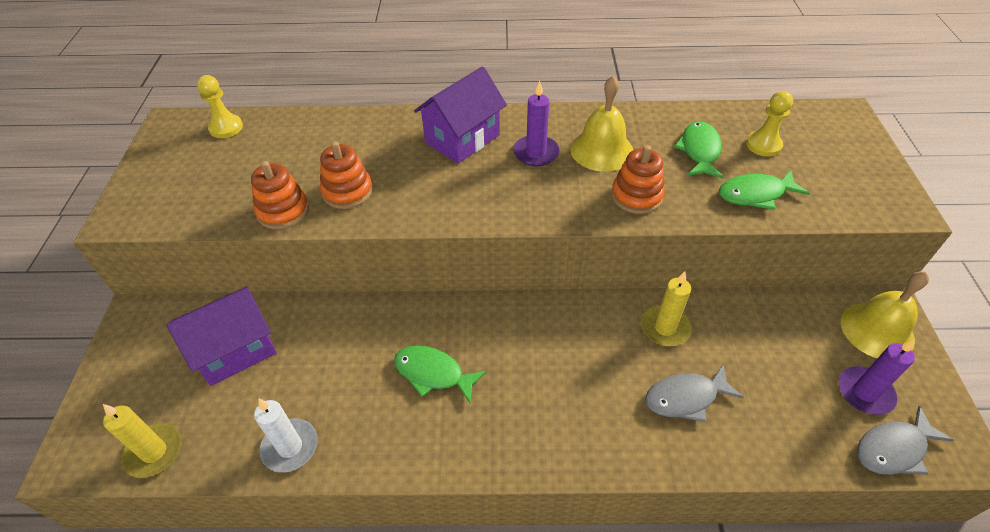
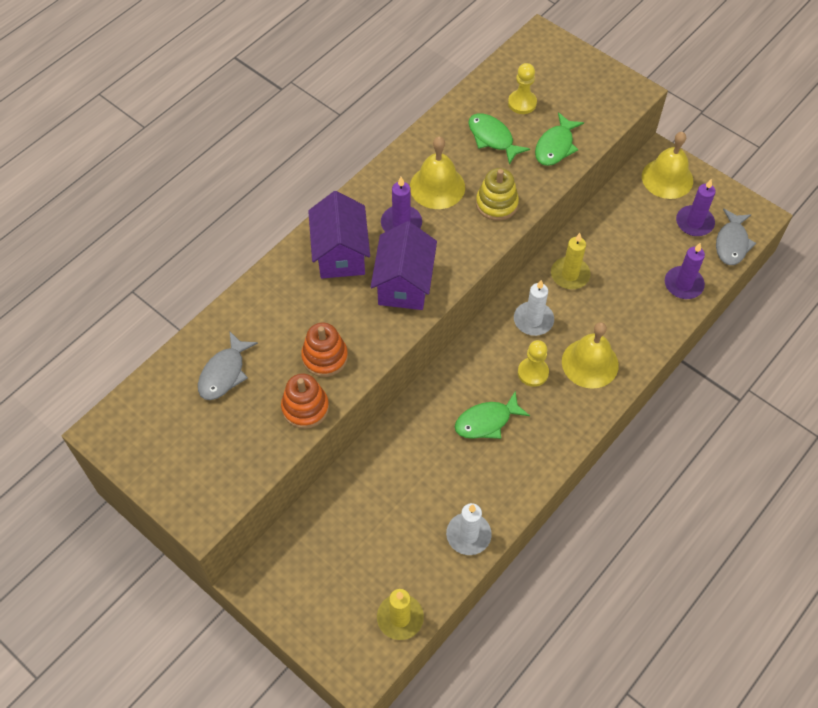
camera: 50 degrees left, 10 degrees up
(226, 128) = (157, 394): yellow pawn -> yellow pawn (533, 373)
(235, 350) = (355, 527): purple house -> purple house (404, 284)
(582, 334) = (533, 320): none -> white candle
(587, 416) = (590, 363): none -> yellow bell
(636, 196) = (496, 204): orange stacking toy -> yellow stacking toy
(685, 398) = (622, 306): grey fish -> grey fish (224, 373)
(781, 437) = (683, 284): none -> purple candle

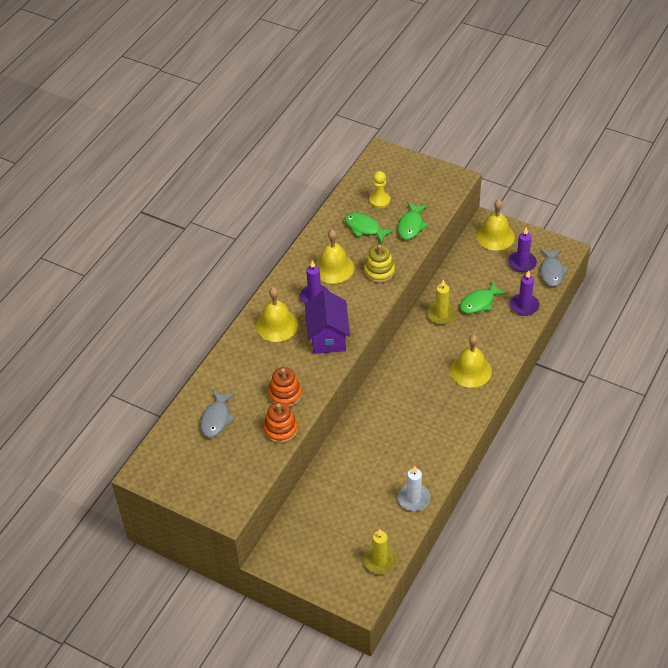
camera: 10 degrees left, 10 degrees down
(340, 254) = (277, 325): purple house -> yellow bell
(486, 421) = (407, 423): green fish -> green fish (479, 302)
(533, 320) = (423, 350): white candle -> none
(533, 373) = (431, 385): yellow pawn -> none

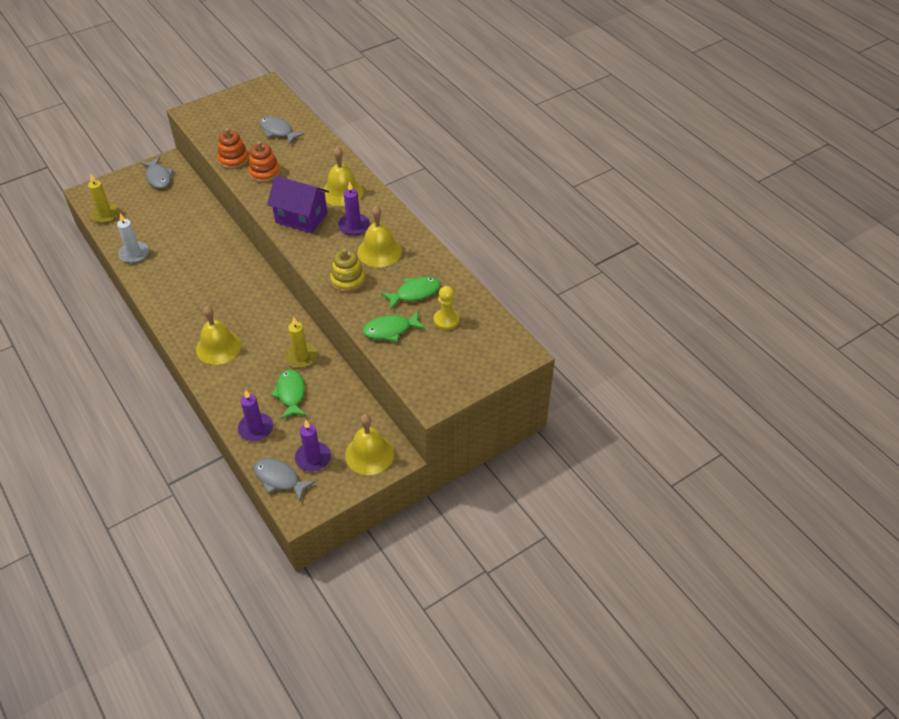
camera: 115 degrees right, 0 degrees up
(298, 551) = (158, 177): none -> grey fish
(411, 225) = (390, 330): green fish -> green fish turned 60 degrees counterclockwise

